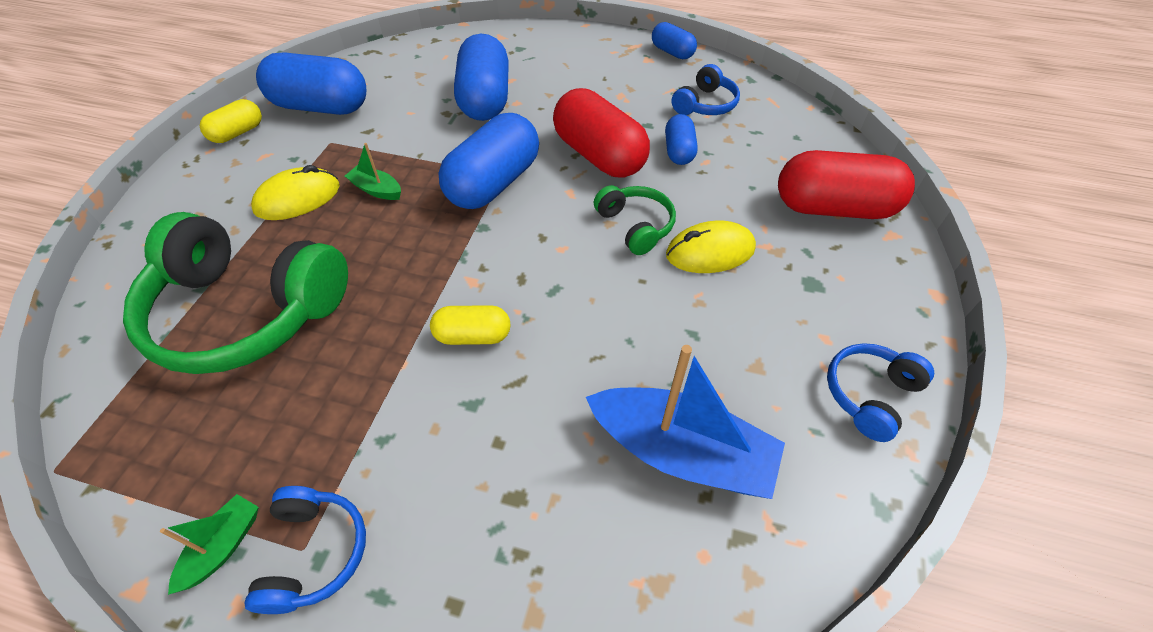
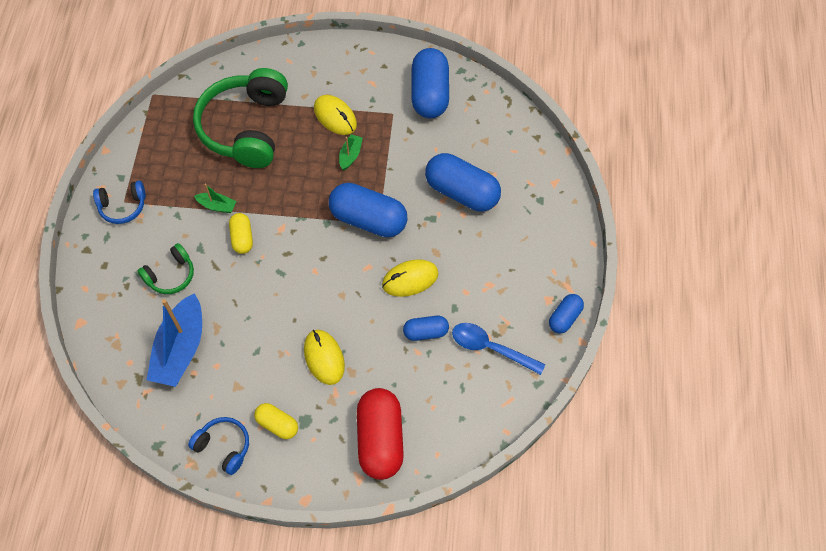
camera: 80 degrees right, 10 degrees up
(223, 546) = (123, 172): green boat -> green boat (217, 206)
(238, 133) = (391, 59): yellow capsule -> yellow capsule (277, 424)
(485, 99) = (462, 192): blue capsule -> blue capsule turned 45 degrees clockwise
(599, 155) = (410, 279): red capsule -> yellow mouse
(635, 226) = (341, 311): green headphones -> green headphones (170, 275)
(705, 104) = (490, 348): blue headphones -> blue spoon

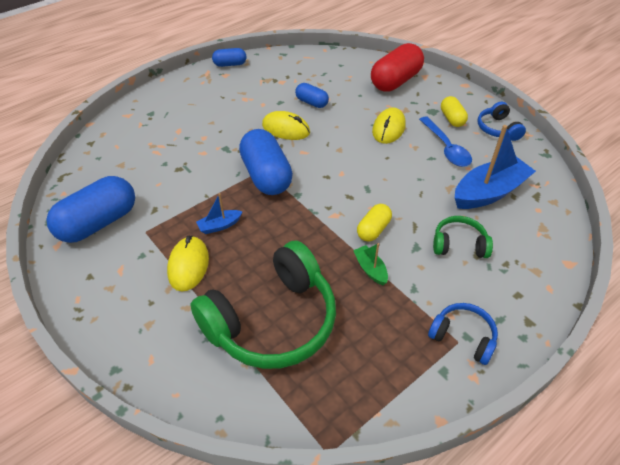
camera: 135 degrees left, 15 degrees down
(350, 155) = (219, 226): green boat -> blue boat
(462, 192) = (185, 148): blue capsule -> none
(490, 348) = (286, 77): blue spoon -> blue spoon (446, 148)

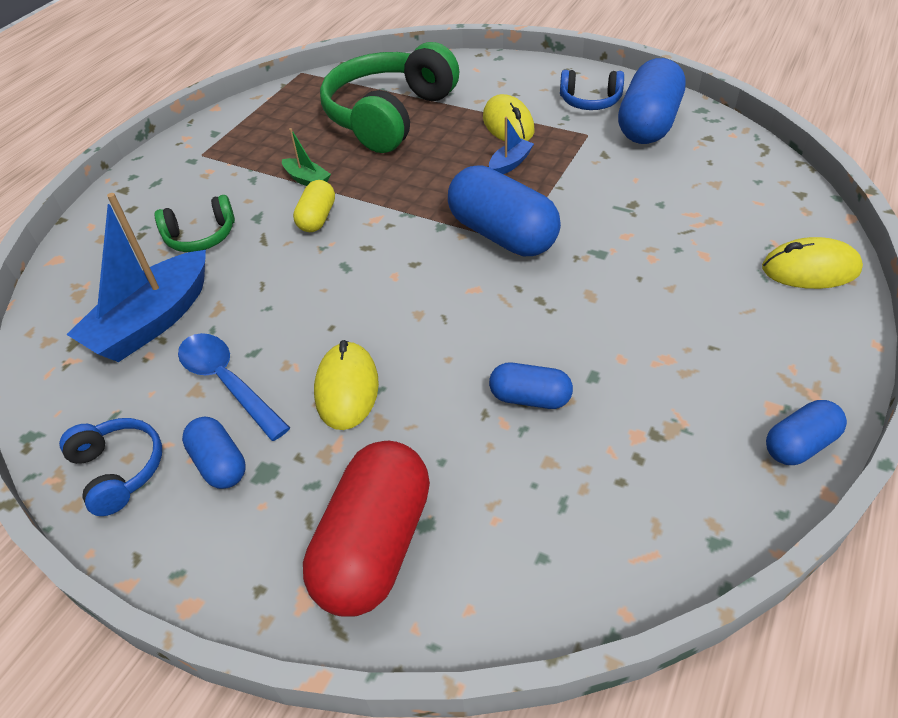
camera: 160 degrees right, 0 degrees up
(286, 129) = (534, 319): yellow mouse -> yellow mouse (810, 269)
(452, 119) = (219, 463): yellow capsule -> blue capsule
(463, 337) = (196, 158): blue headphones -> blue headphones (590, 101)

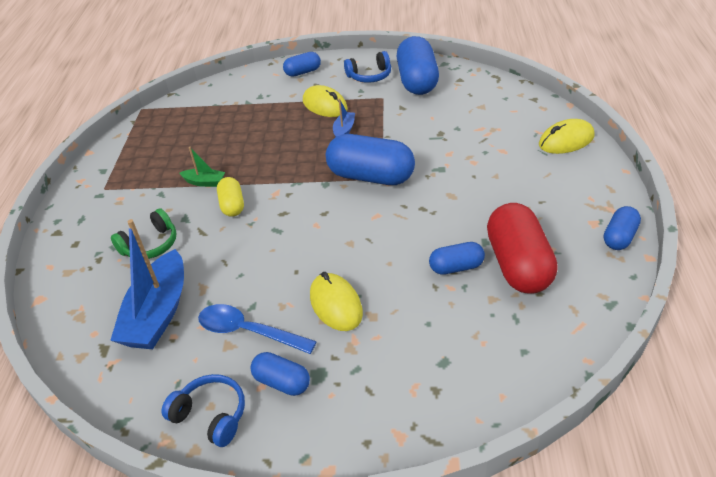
camera: 25 degrees left, 5 degrees down
(374, 545) = (421, 386): red capsule -> red capsule (518, 265)
(389, 116) = (234, 122): green headphones -> none
(510, 75) = (303, 72): none -> blue capsule

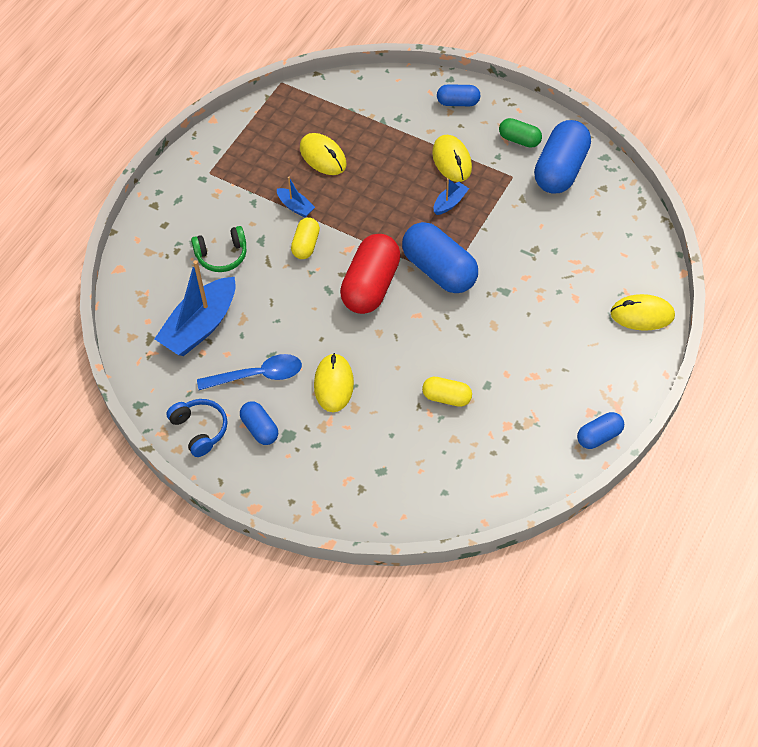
camera: 25 degrees right, 15 degrees up
(204, 182) = (295, 207): green boat -> blue boat
(209, 141) = (323, 156): none -> yellow mouse
(248, 331) = (257, 375): blue spoon -> blue spoon turned 120 degrees clockwise
(370, 76) = (519, 140): blue headphones -> green capsule
(456, 267) = (446, 397): blue capsule -> yellow capsule
(518, 265) = (497, 420): red capsule -> red capsule (371, 286)

